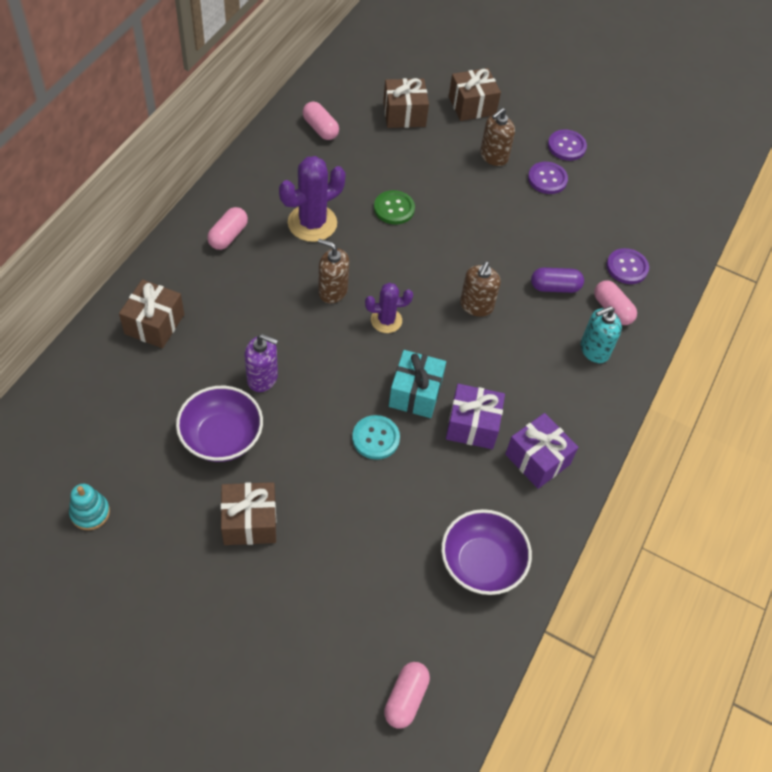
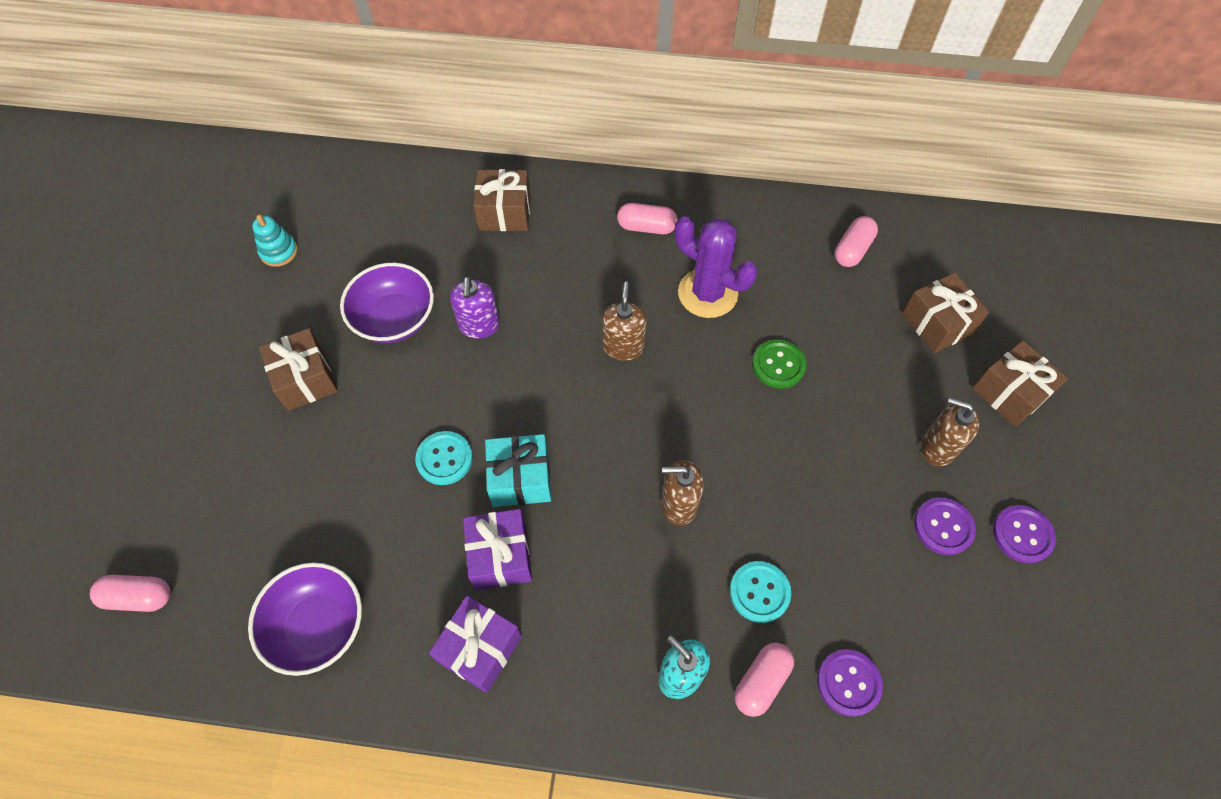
camera: 75 degrees right, 5 degrees up
(386, 320) = (608, 414): purple cactus -> none
(555, 287) = (759, 592): purple capsule -> turquoise button

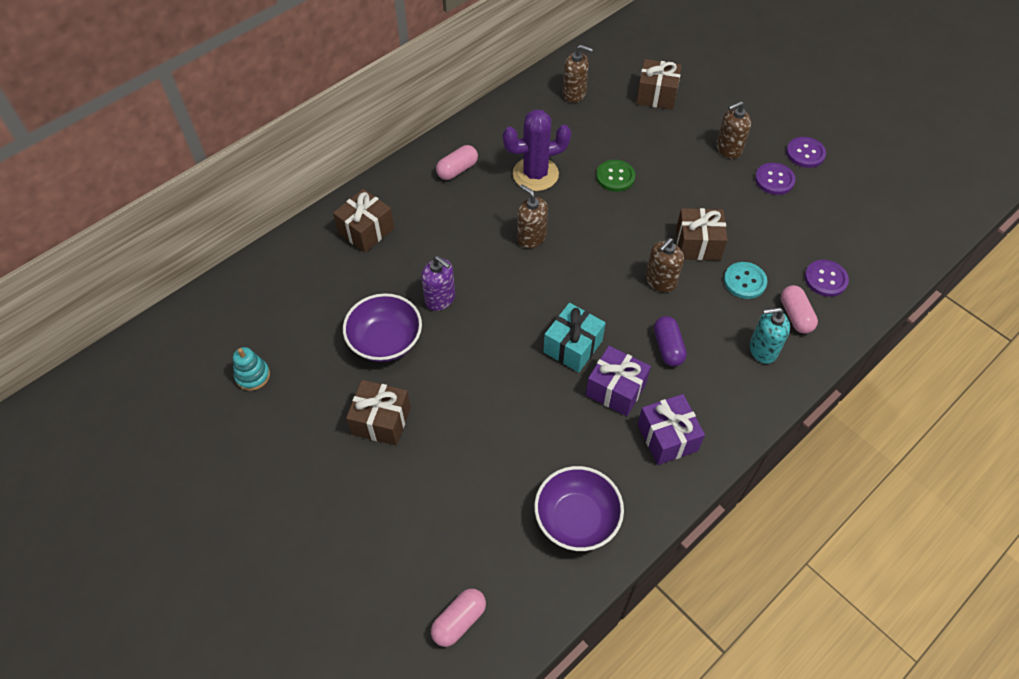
camera: 50 degrees left, 5 degrees down
(444, 459) = (521, 377): turquoise button -> none
(597, 571) = (668, 347): none -> purple capsule
(852, 250) = (574, 93): pink capsule -> brown soap dispenser
(1010, 393) = (724, 99): brown gift -> brown gift (698, 244)

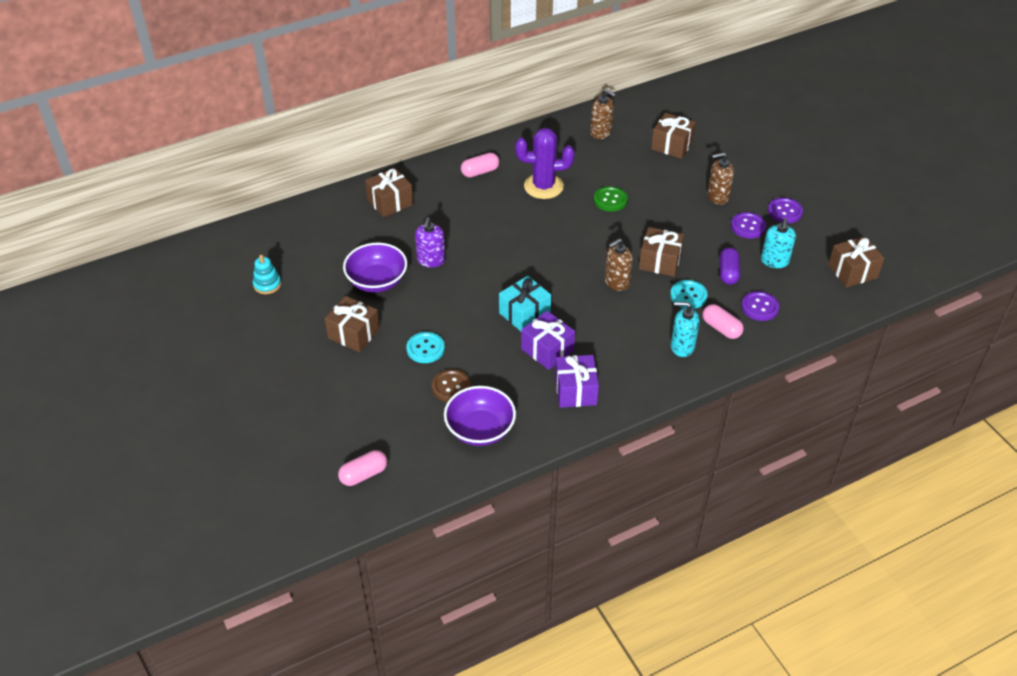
camera: 15 degrees right, 10 degrees down
(440, 298) = (431, 260): purple soap dispenser -> purple soap dispenser turned 45 degrees clockwise
(474, 421) = (425, 348): none -> turquoise button
(522, 467) = (451, 387): none -> brown button
(531, 237) = (521, 231): brown soap dispenser -> none
(668, 347) = (602, 329): purple capsule -> purple capsule (728, 273)
(795, 316) = (721, 328): pink capsule -> pink capsule turned 45 degrees counterclockwise
(818, 217) = (774, 261): none -> turquoise soap dispenser
(903, 213) = (852, 271): none -> brown gift

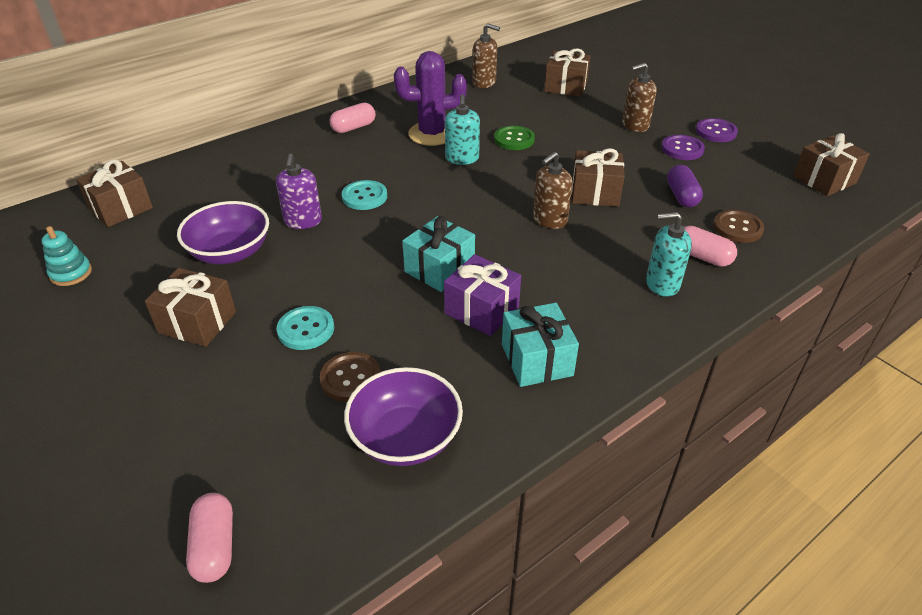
camera: 10 degrees left, 5 degrees down
(364, 474) = (215, 546): pink capsule -> pink capsule turned 60 degrees counterclockwise
(390, 202) = (245, 166): brown gift -> brown gift (121, 208)
(575, 391) = (537, 360): purple gift -> turquoise gift
(688, 295) = (644, 225): turquoise button -> turquoise button (364, 196)
(759, 307) = (737, 228): purple button -> brown button
(774, 261) = (730, 179): turquoise soap dispenser -> turquoise soap dispenser (462, 158)

